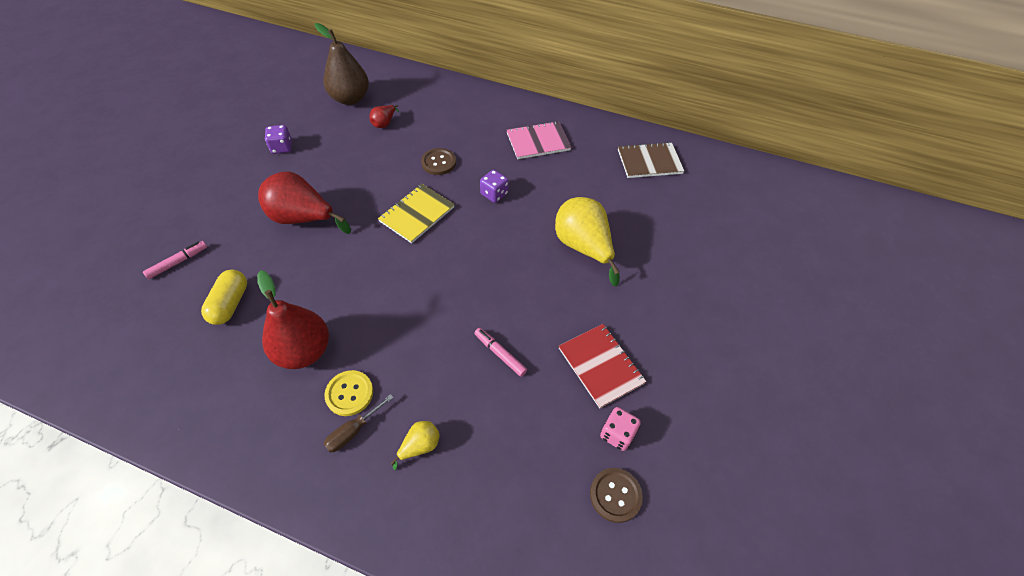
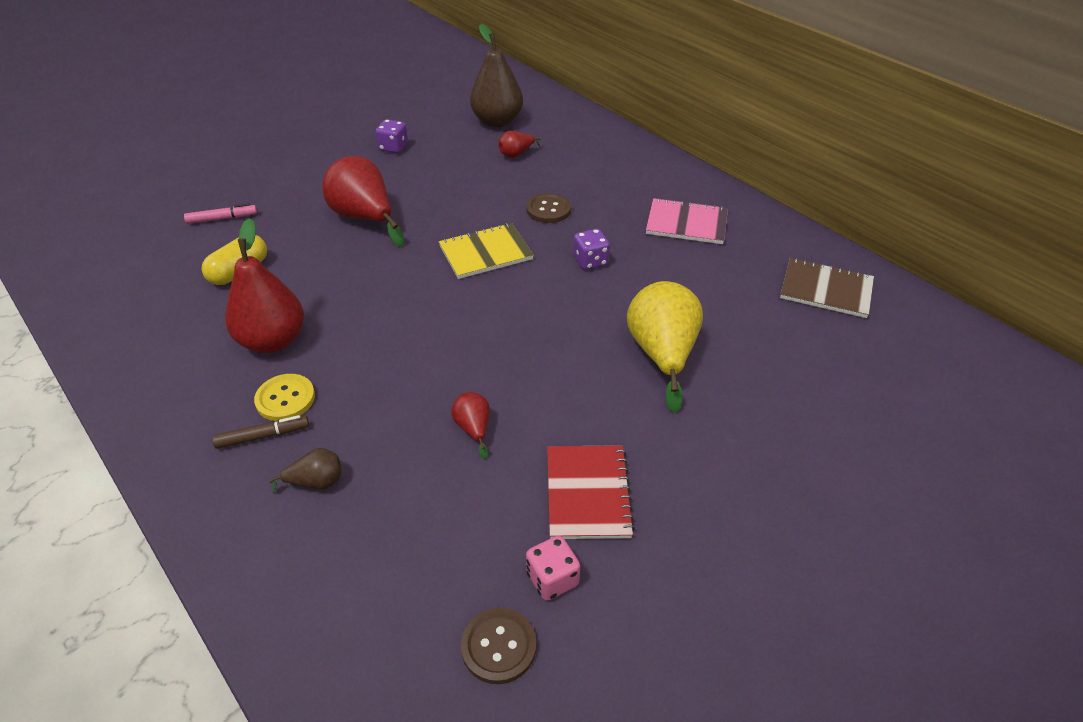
camera: 30 degrees right, 10 degrees down
(353, 431) = (262, 436): brown screwdriver -> brown marker
(420, 446) = (316, 482): yellow pear -> brown pear
(500, 354) = (473, 428): pink marker -> red pear

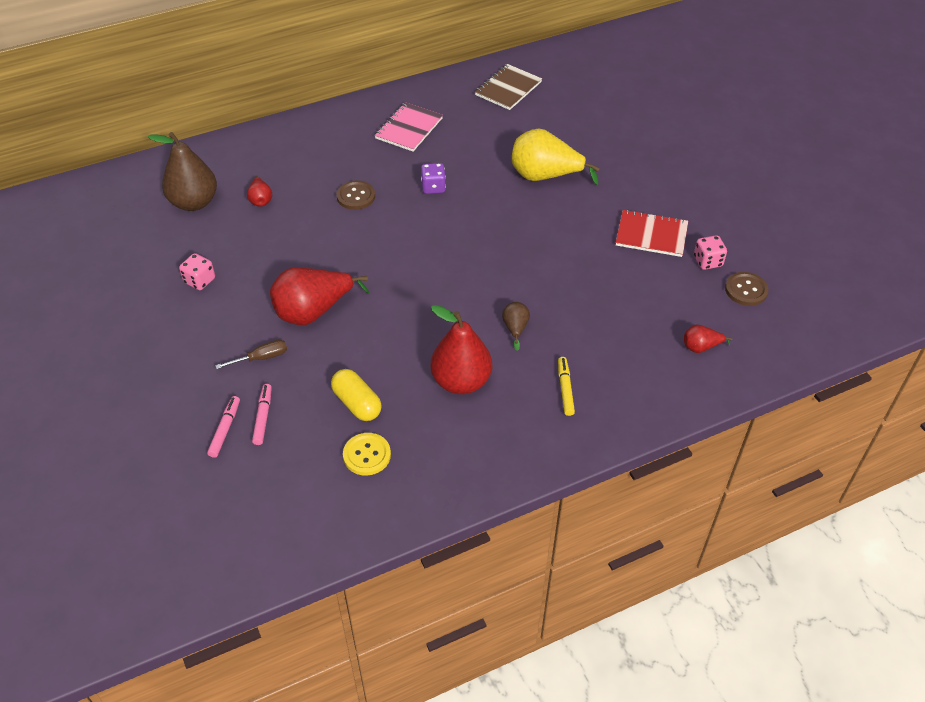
camera: 75 degrees left, 5 degrees up
(207, 201) = (225, 430): none -> pink marker
(262, 436) = (565, 389): brown marker -> yellow marker
(285, 399) = (530, 375): yellow button -> yellow button (367, 455)
(298, 201) = (261, 358): none -> brown screwdriver
(316, 482) = (615, 361): brown pear -> brown pear (515, 328)
(393, 147) = (199, 280): purple dice -> pink dice
(473, 428) = (587, 277): red pear -> red pear (701, 347)
(485, 253) = (398, 242): yellow notebook -> none

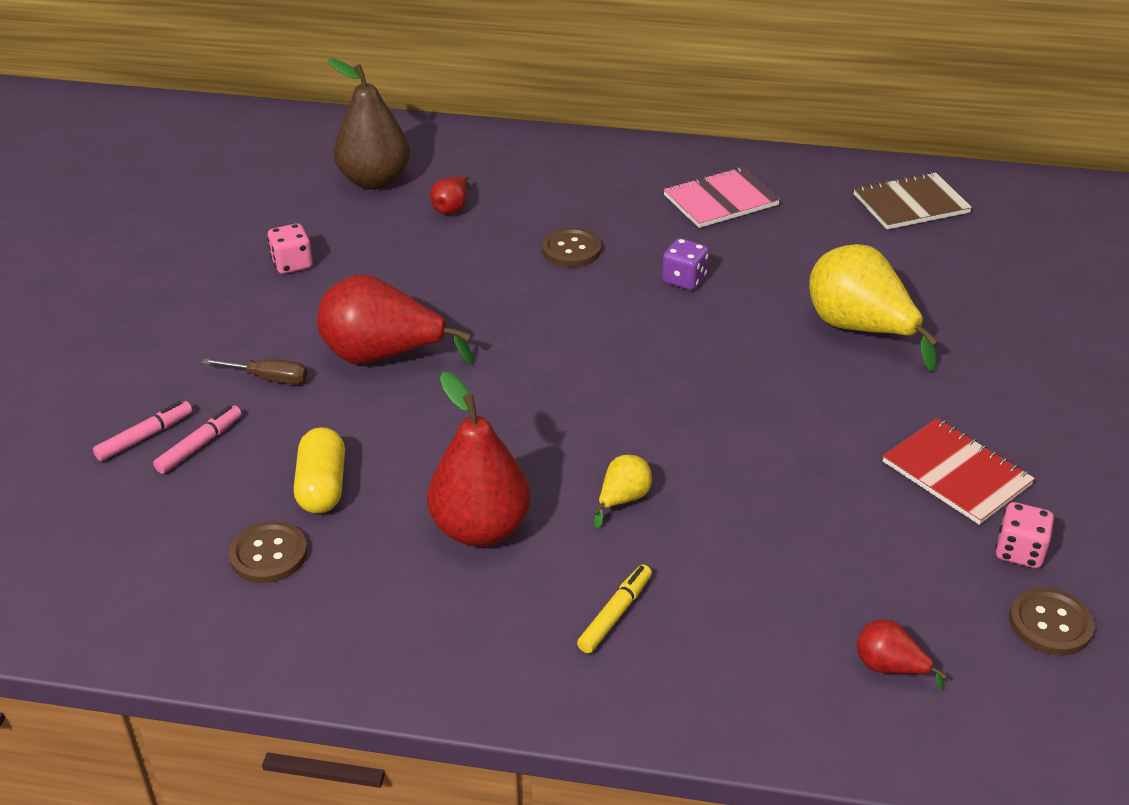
camera: 35 degrees right, 10 degrees down
(367, 455) = (269, 554): yellow button -> brown button
(515, 328) = (623, 499): brown pear -> yellow pear

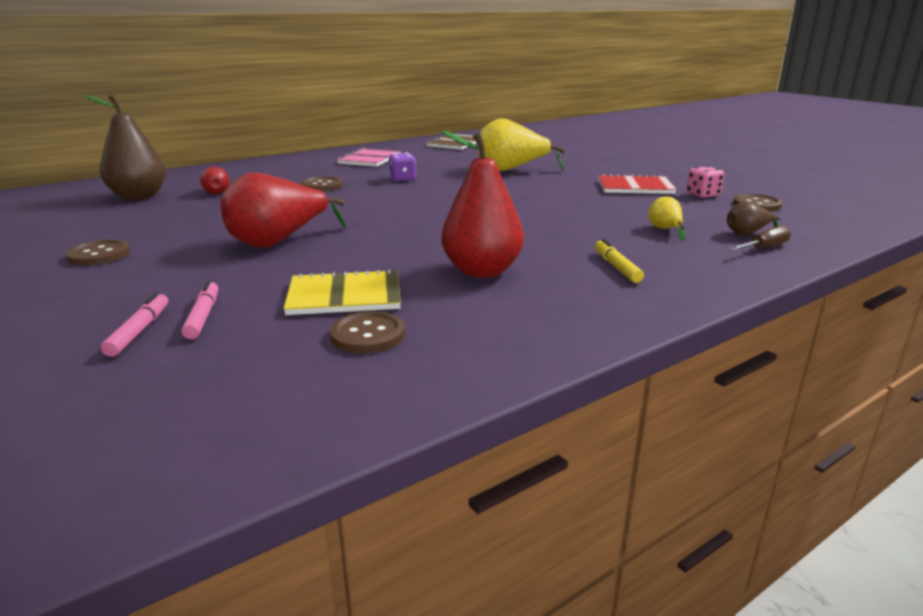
camera: 45 degrees left, 15 degrees down
(232, 292) = (99, 255): none -> brown button
(268, 378) = (206, 274): brown screwdriver -> brown screwdriver (764, 248)
(292, 264) = (132, 233): pink dice -> none
(322, 486) = (344, 296): yellow capsule -> yellow notebook
(623, 499) = (529, 237): yellow pear -> yellow pear (665, 230)
(889, 667) = (747, 234): red pear -> brown pear

